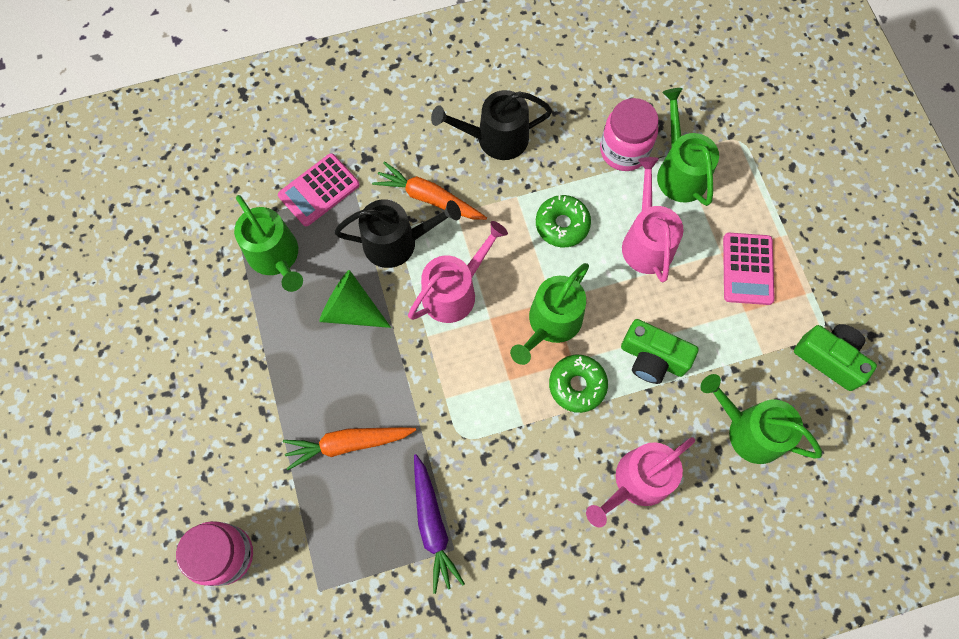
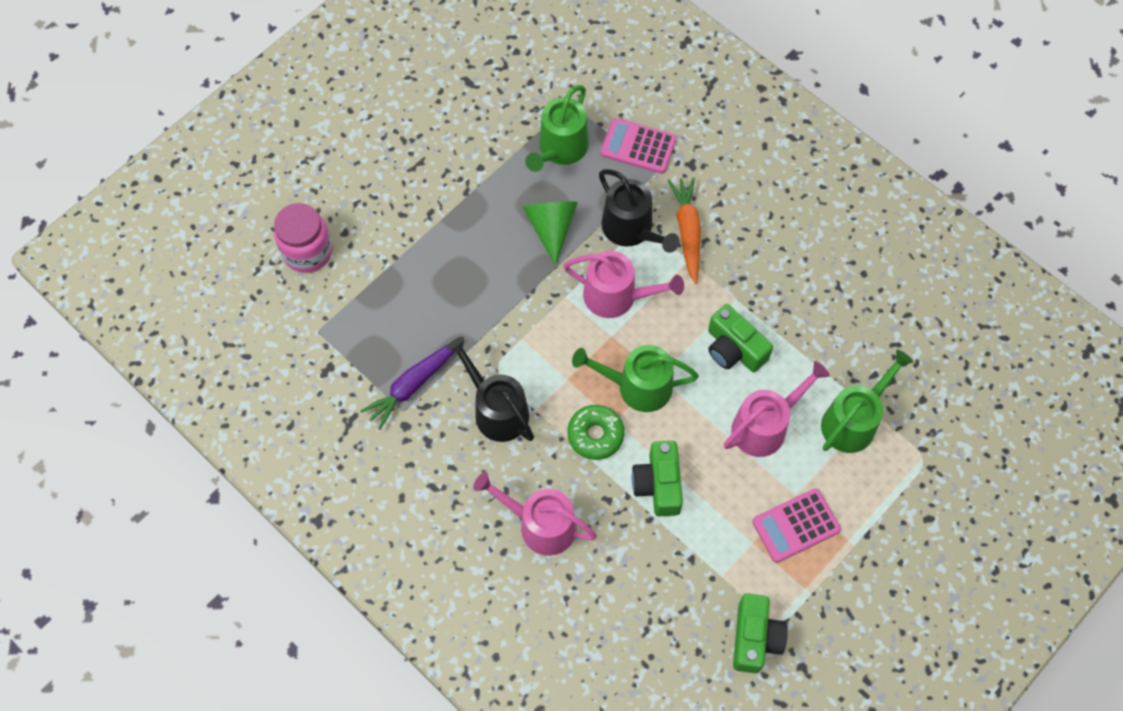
camera: 60 degrees right, 5 degrees down
(348, 444) = (441, 288): orange carrot -> none
(496, 138) = (779, 253): black watering can -> black watering can (497, 410)
(562, 224) = (734, 349): green donut -> green camera
(624, 150) = (841, 363): pink jar -> none
(749, 431) = (642, 597): green watering can -> none

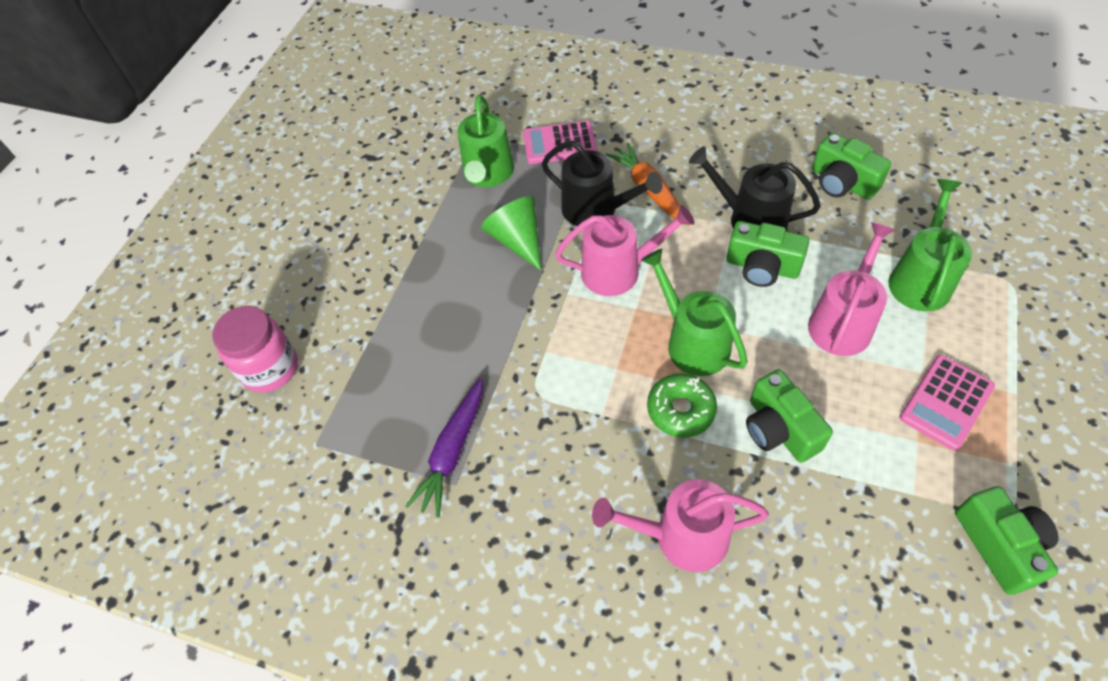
camera: 20 degrees left, 10 degrees down
(497, 410) = (560, 434): black watering can -> black watering can (750, 219)
(637, 386) = (692, 342): green watering can -> green watering can turned 75 degrees clockwise
(855, 304) = (842, 182): none -> green camera

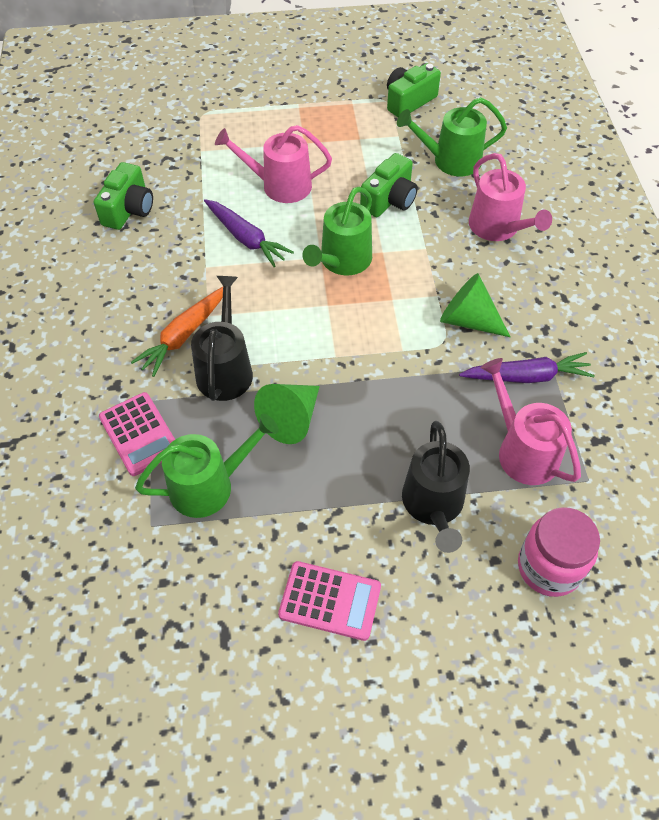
camera: 120 degrees left, 0 degrees up
(552, 430) = (468, 320): none -> green cone
(618, 271) = (293, 329): pink watering can -> pink watering can (523, 451)
(680, 410) = (405, 252): green donut -> none
(750, 219) = (194, 257): black watering can -> black watering can (433, 505)
(762, 267) = (246, 238): green camera -> purple carrot
(920, 279) = (220, 154): green watering can -> green watering can (451, 161)
(946, 402) = (322, 130): pink calculator -> pink calculator (330, 601)

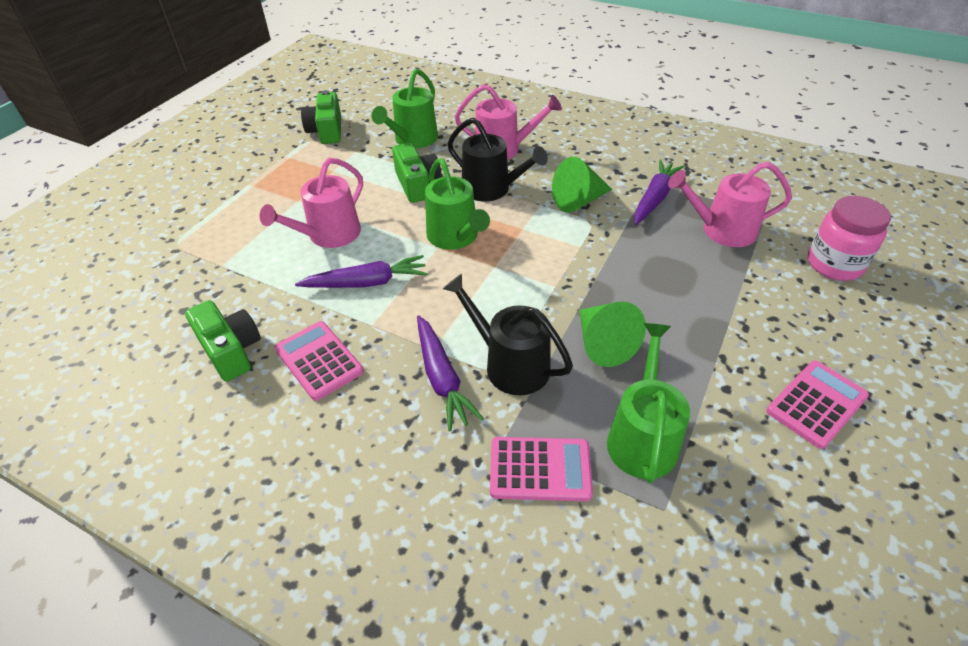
camera: 55 degrees left, 10 degrees down
(152, 259) = (319, 360): none -> pink calculator
(183, 335) = (442, 378): orange carrot -> purple carrot
(433, 505) = (747, 297): black watering can -> black watering can (491, 189)

